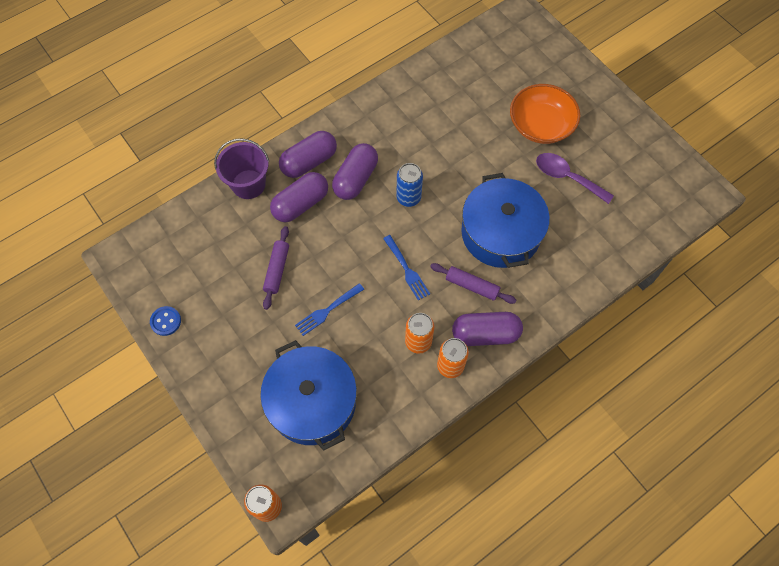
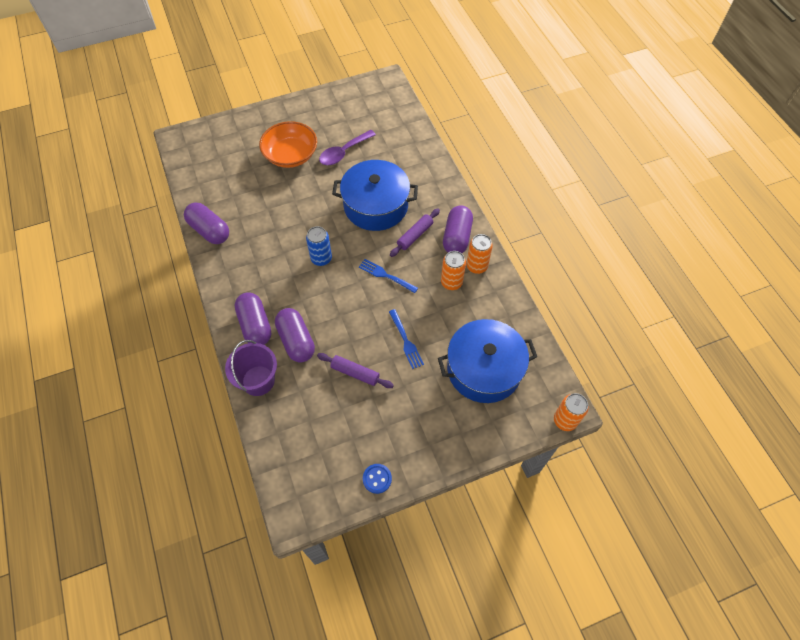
camera: 75 degrees left, 5 degrees down
(356, 179) = (288, 293): purple capsule -> purple capsule (209, 230)
(406, 269) = (386, 275): blue fork -> blue fork turned 135 degrees counterclockwise

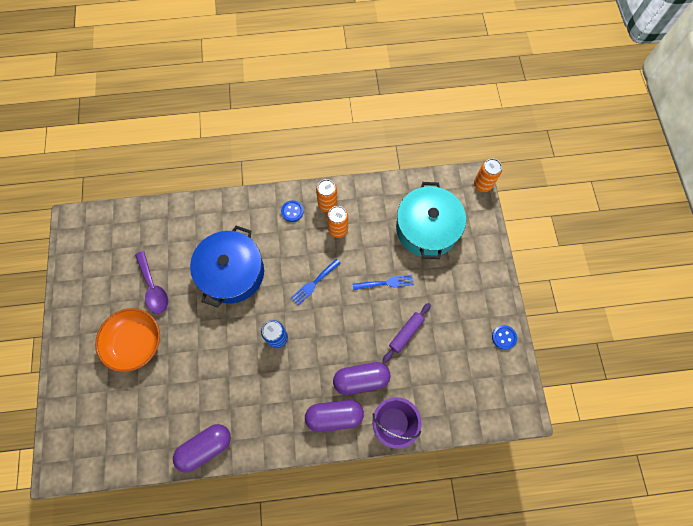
camera: 75 degrees left, 10 degrees up
(415, 235) = (278, 246): purple rolling pin -> none
(457, 237) = (292, 211): purple capsule -> blue button
(484, 369) = (427, 228): blue pot -> turquoise pot

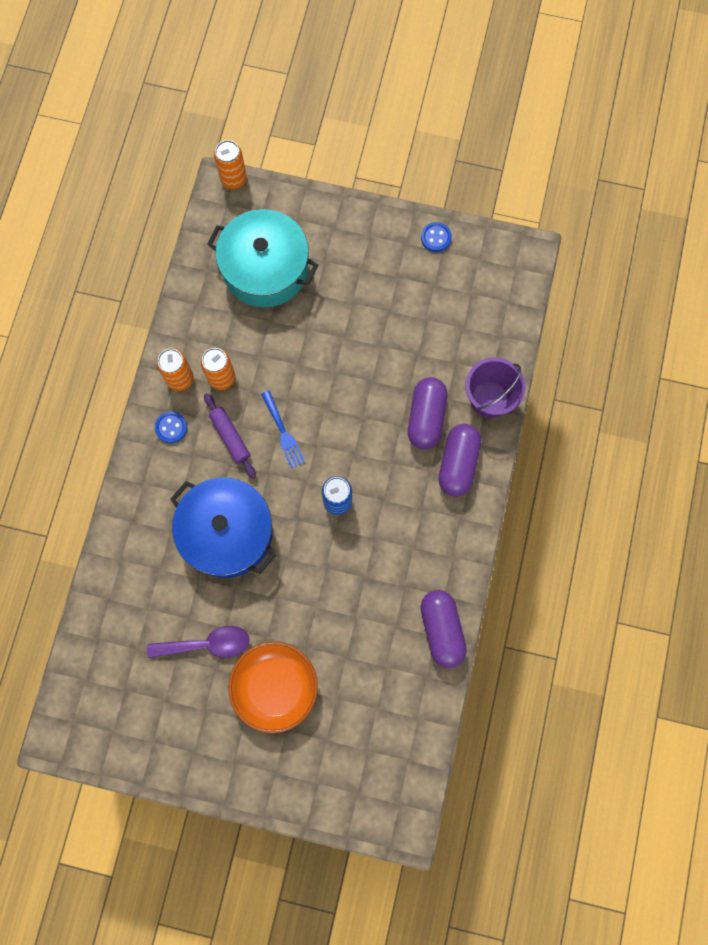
camera: 70 degrees left, 5 degrees up
(385, 283) = (317, 346): blue fork -> none
(406, 333) = (390, 345): purple rolling pin -> purple rolling pin (230, 437)

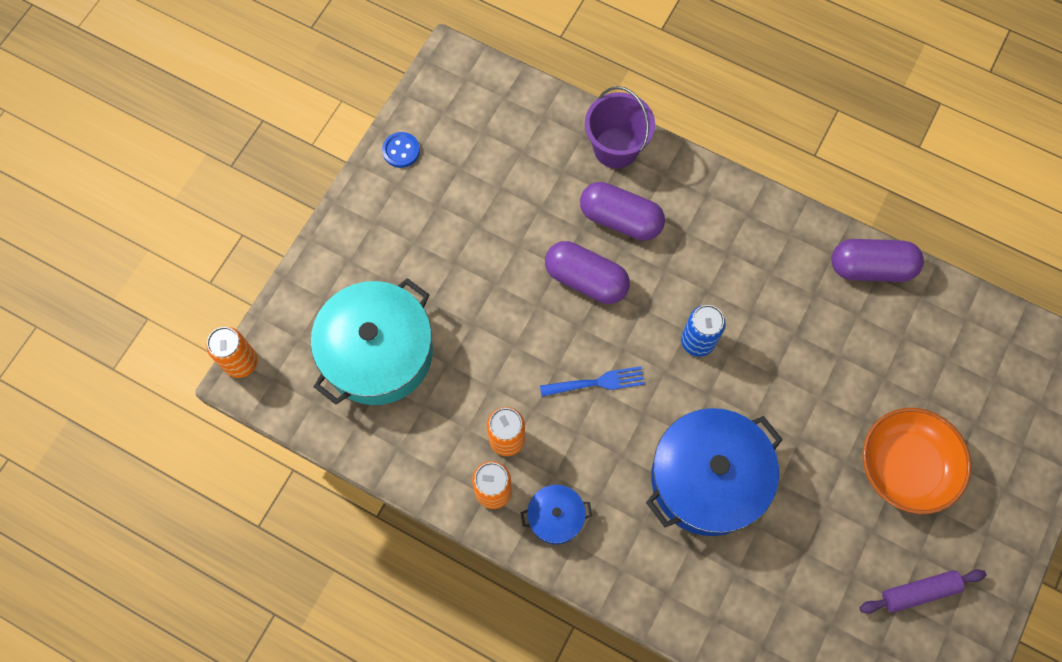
camera: 75 degrees left, 5 degrees down
(171, 427) = (555, 517): blue button -> blue pot
(207, 644) = (841, 535): purple spoon -> none
(230, 437) = (587, 447): purple rolling pin -> purple rolling pin (919, 592)
(458, 464) = (684, 200): purple capsule -> purple capsule (586, 279)

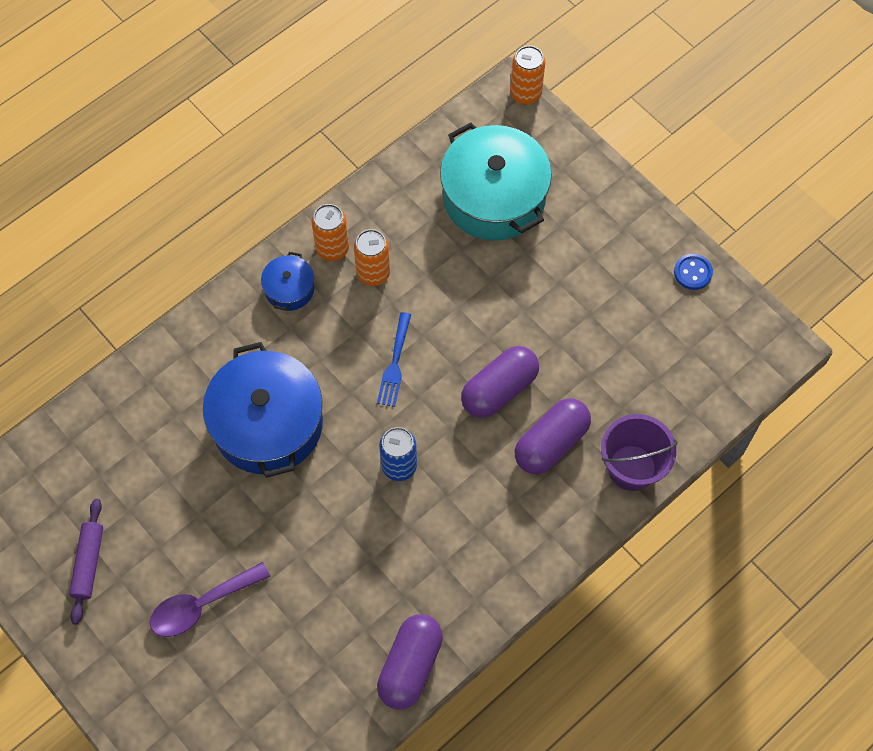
camera: 110 degrees right, 5 degrees down
(905, 466) = (201, 605): orange bowl -> purple spoon

